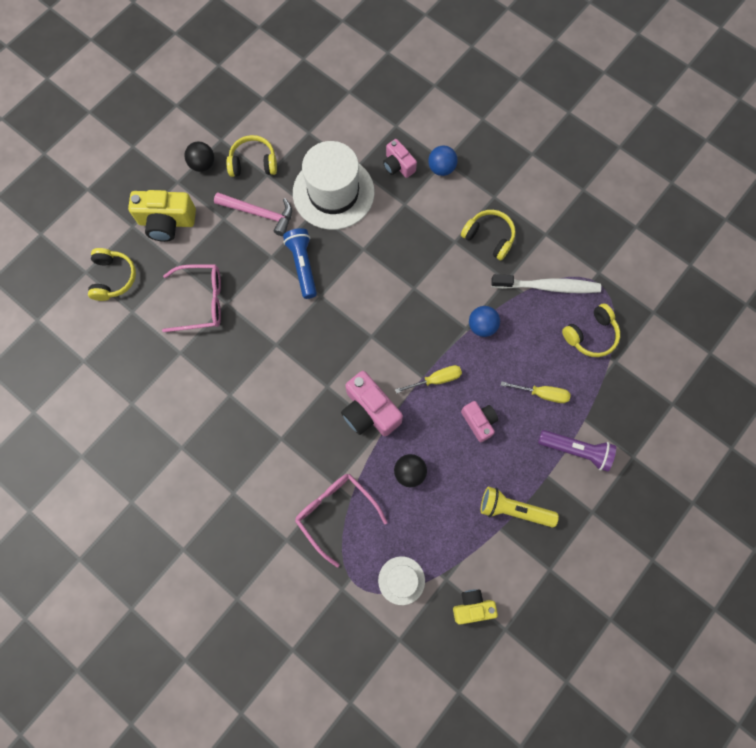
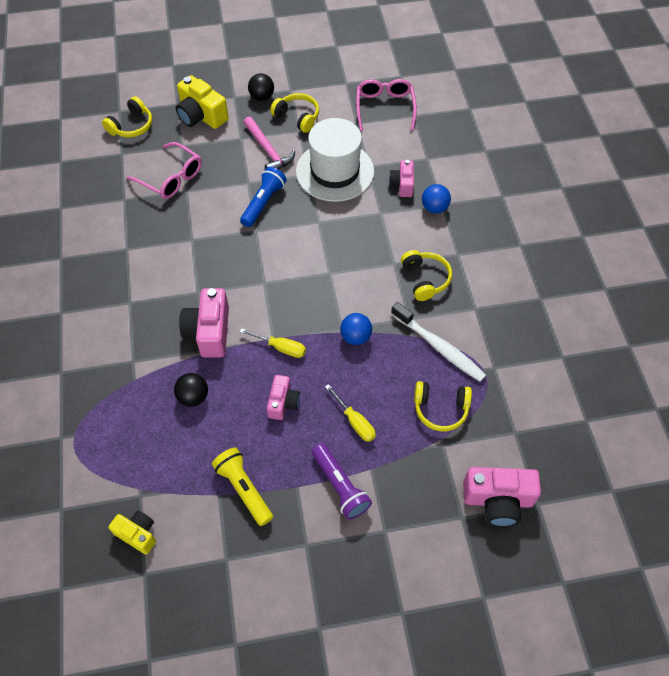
camera: 40 degrees right, 15 degrees down
(335, 513) = (112, 381): pink glasses -> pink glasses (385, 107)
(401, 580) = (107, 468): white hat -> none
(684, 372) = (497, 500): none -> pink camera

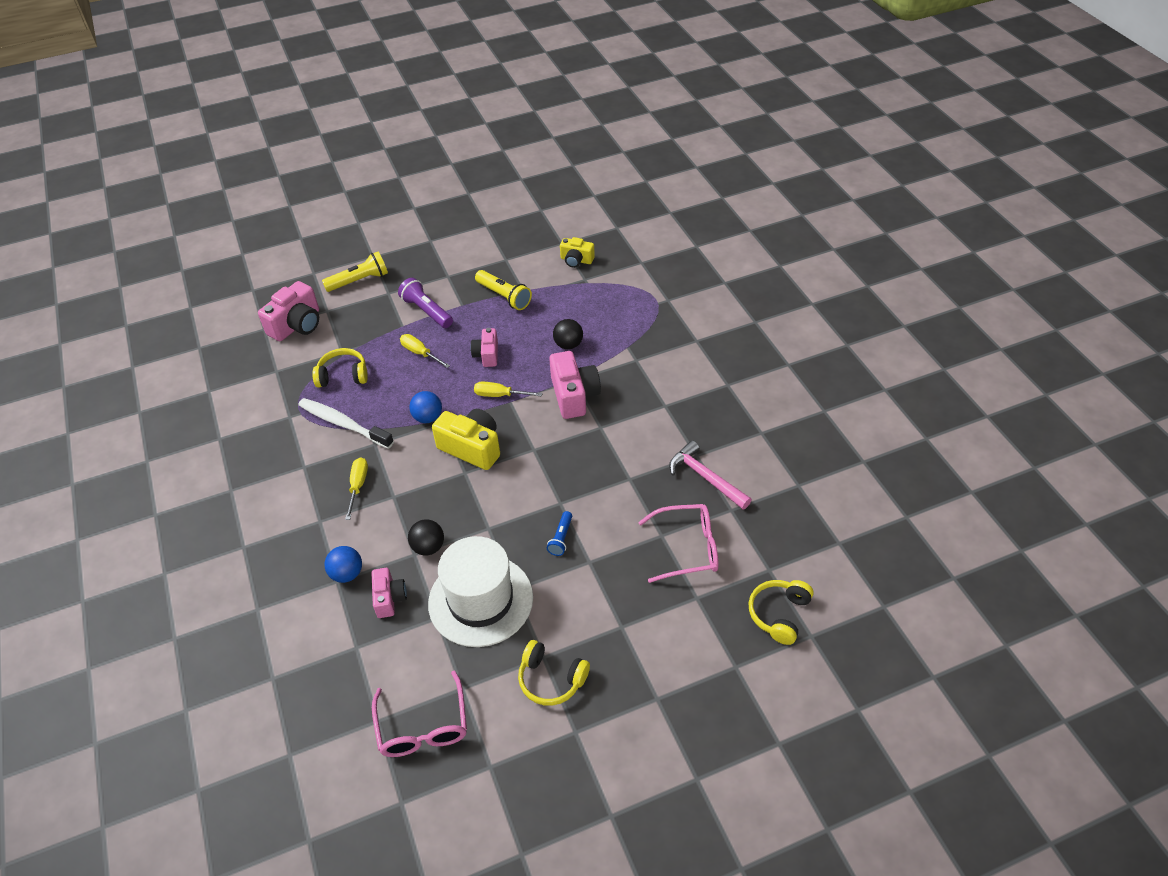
camera: 170 degrees right, 10 degrees down
(171, 178) = (687, 548): pink glasses -> pink glasses turned 150 degrees clockwise
(201, 116) = (691, 652): yellow camera -> yellow camera (472, 448)
(262, 97) = (615, 707): black ball -> black ball (428, 547)
(263, 203) = (561, 538): blue flashlight -> blue flashlight, size x0.60
(268, 150) = (577, 614): pink hammer -> pink hammer (705, 477)
(421, 565) = (359, 281): none -> yellow flashlight
(425, 279) = (358, 486): yellow headphones -> yellow screwdriver
(497, 500) = (297, 325): pink camera -> pink camera turned 135 degrees clockwise

